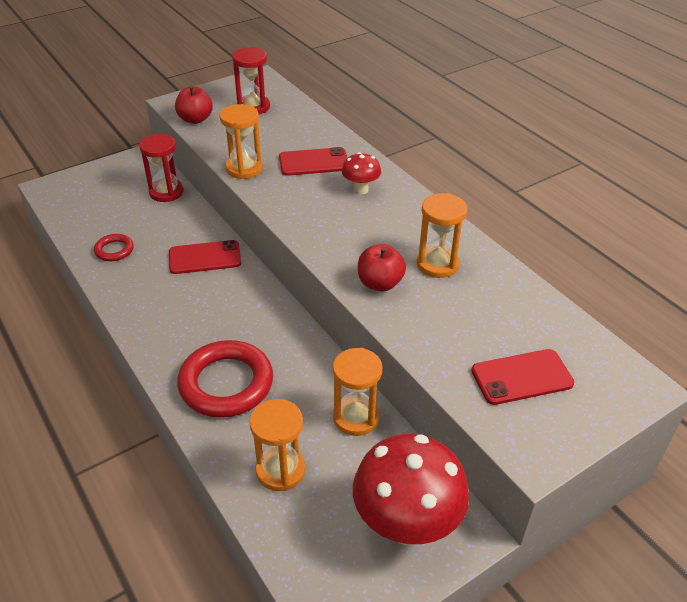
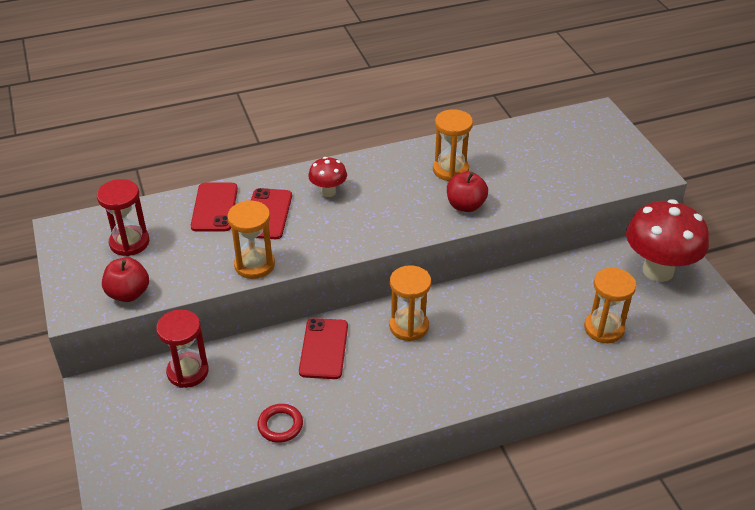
camera: 75 degrees left, 0 degrees up
(226, 383) = (505, 351): red ring -> none
(356, 417) = (558, 277): orange hourglass -> orange hourglass (409, 326)
(522, 377) = (582, 159): red phone -> red phone (214, 207)

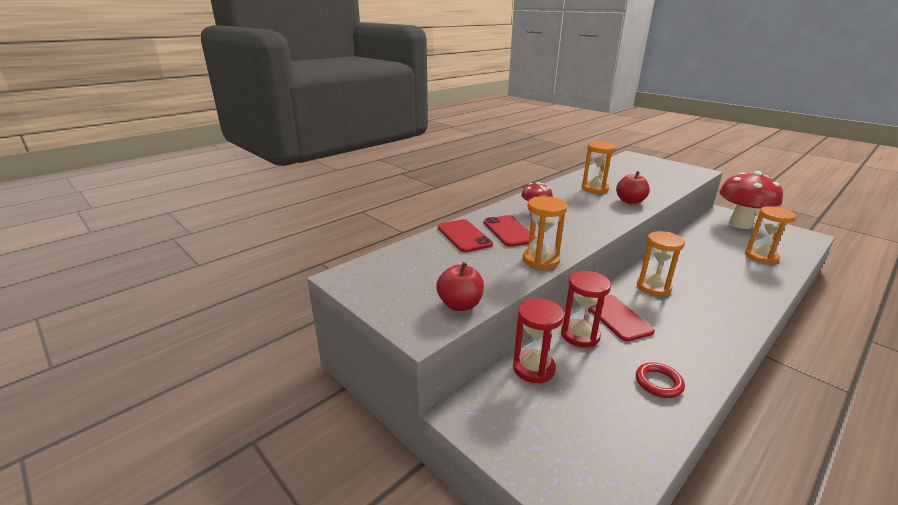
camera: 25 degrees left, 15 degrees down
(129, 243) = (419, 271): red hourglass -> red hourglass (580, 335)

